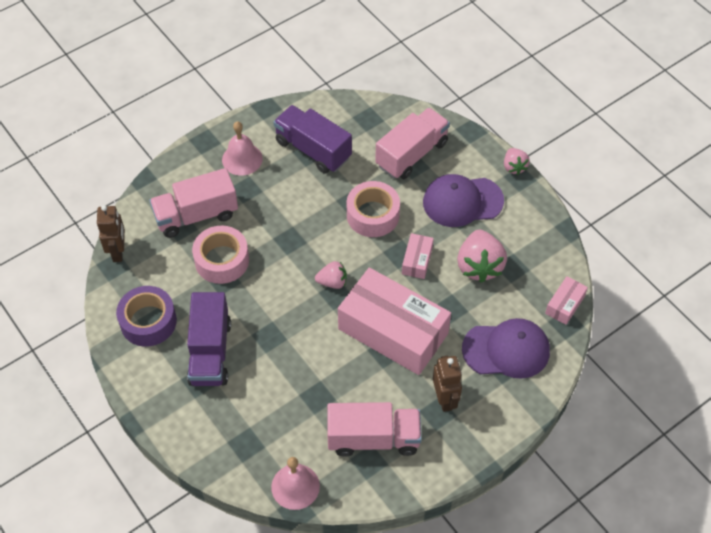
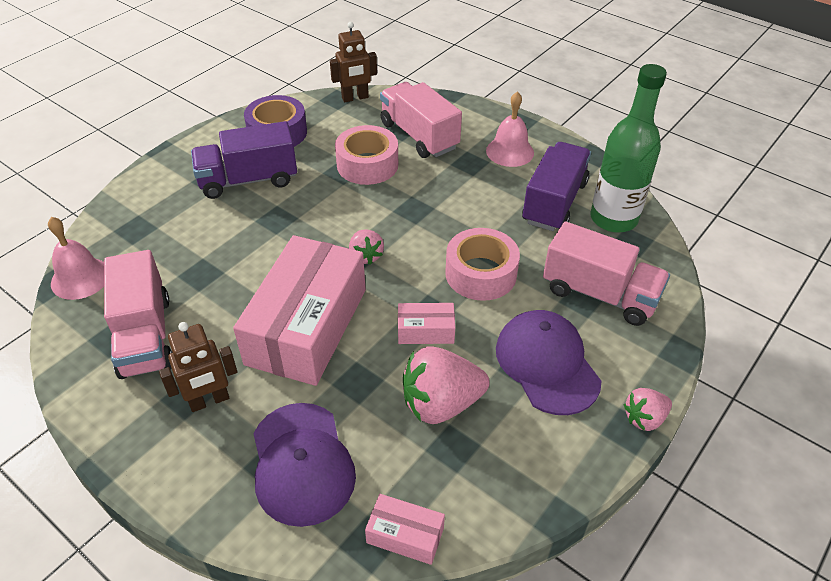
camera: 75 degrees right, 10 degrees down
(342, 121) = (613, 219): none -> green bottle

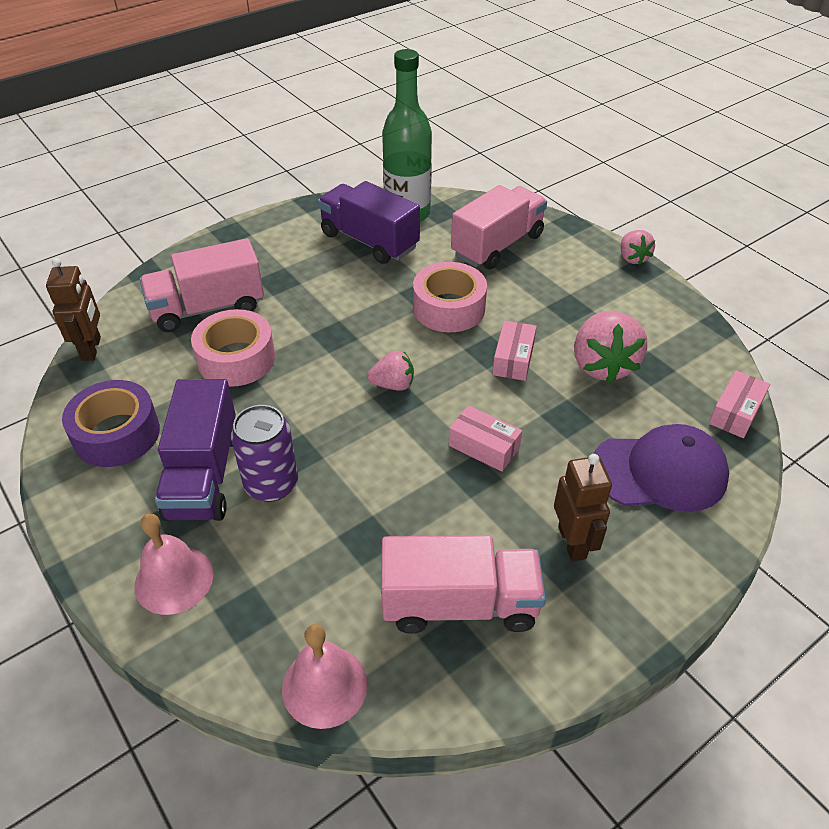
camera: 75 degrees left, 0 degrees up
(245, 213) = (271, 484): none -> purple can
(307, 326) = (484, 447): pink box -> pink box, size x0.43
(510, 151) = (276, 250): pink bell -> pink bell (174, 579)
(547, 364) = (569, 293): purple cap -> none

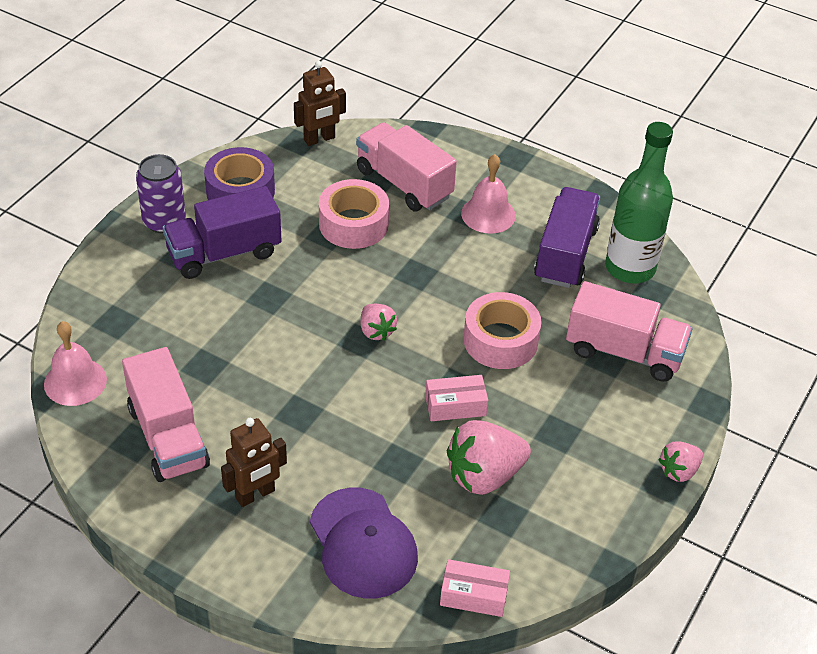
camera: 65 degrees right, 0 degrees up
(174, 579) = (128, 274): pink bell -> pink bell (488, 214)
(271, 484) = (232, 293): purple can -> purple can (164, 221)
(484, 447) = (333, 411): pink box -> none

